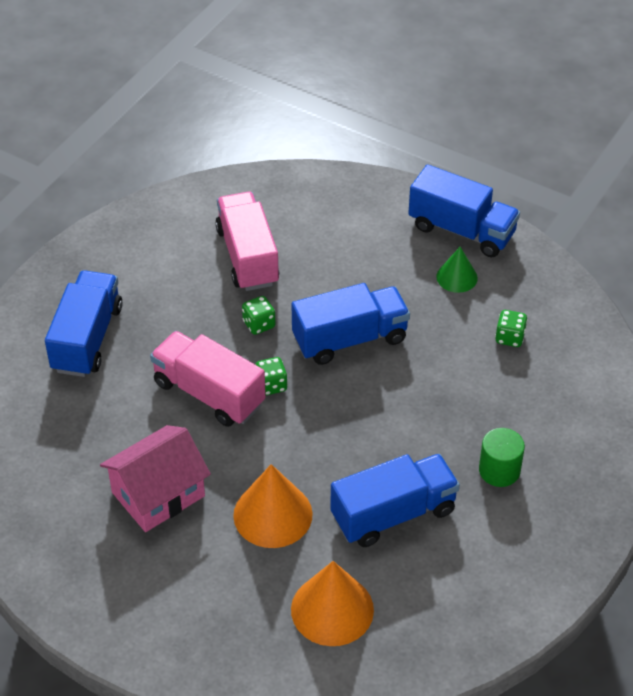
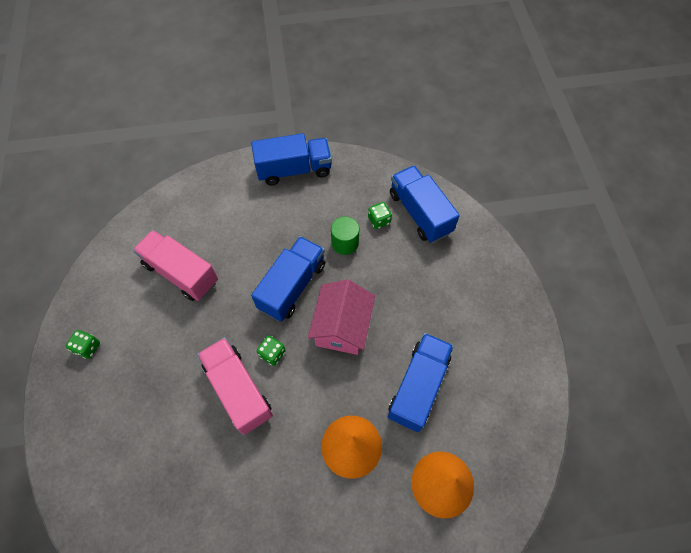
camera: 40 degrees left, 15 degrees up
(87, 338) = (121, 411): blue truck -> blue truck (420, 213)
(158, 494) = (268, 492): pink house -> pink house (342, 327)
(209, 393) = (238, 390): pink truck -> pink truck turned 60 degrees clockwise
(259, 324) = (228, 316): green dice -> green dice (88, 347)
(457, 277) = (317, 202): green cone -> none
(499, 470) = (447, 311): green cylinder -> green cylinder (345, 243)

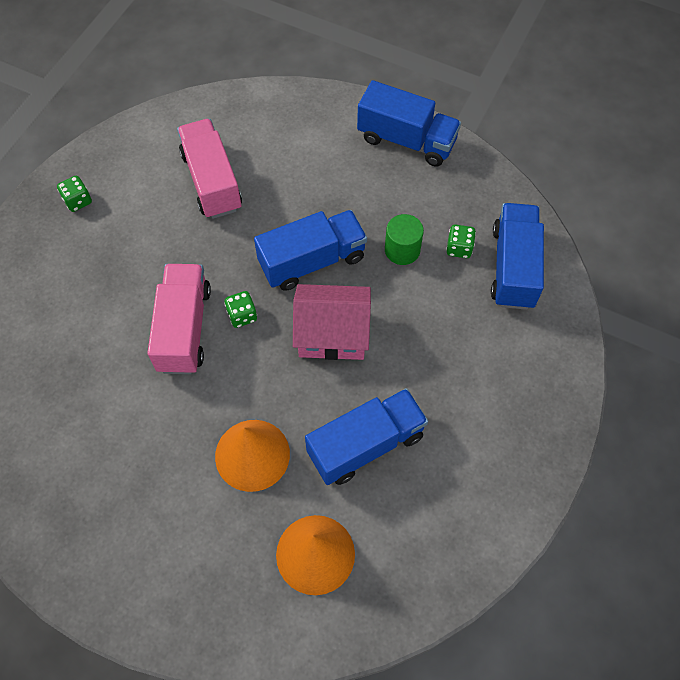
camera: 35 degrees right, 0 degrees up
(342, 327) = (332, 333): pink house -> pink house turned 45 degrees clockwise

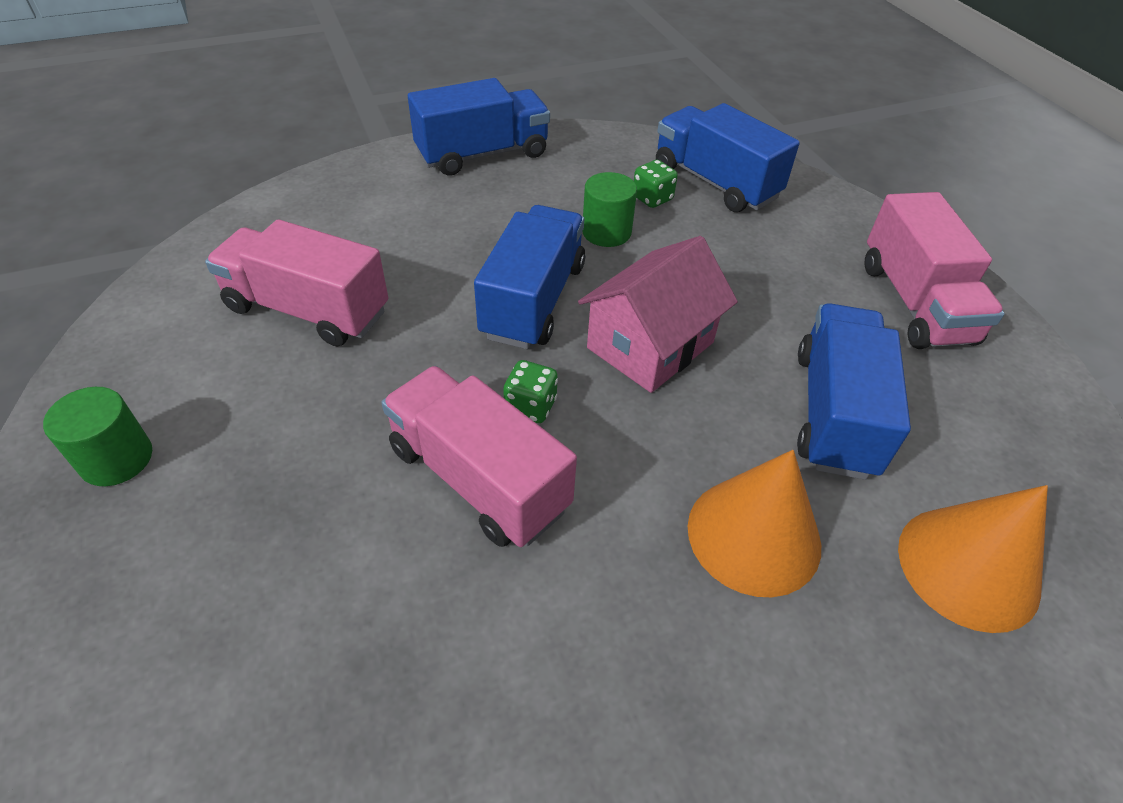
camera: 50 degrees left, 15 degrees down
(78, 201) = (116, 459): green dice -> green cylinder
(504, 437) = (914, 303): none -> pink truck

